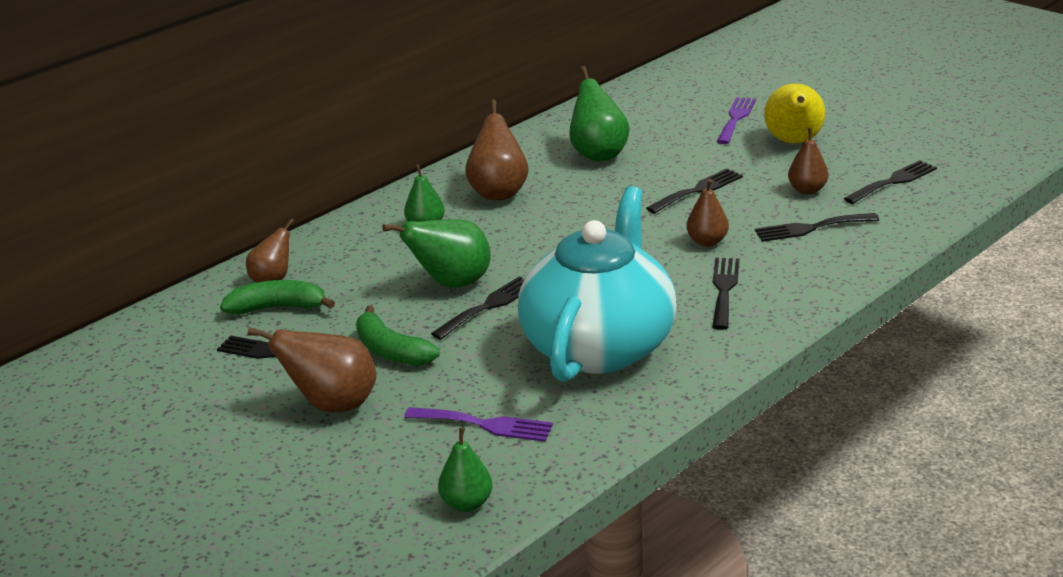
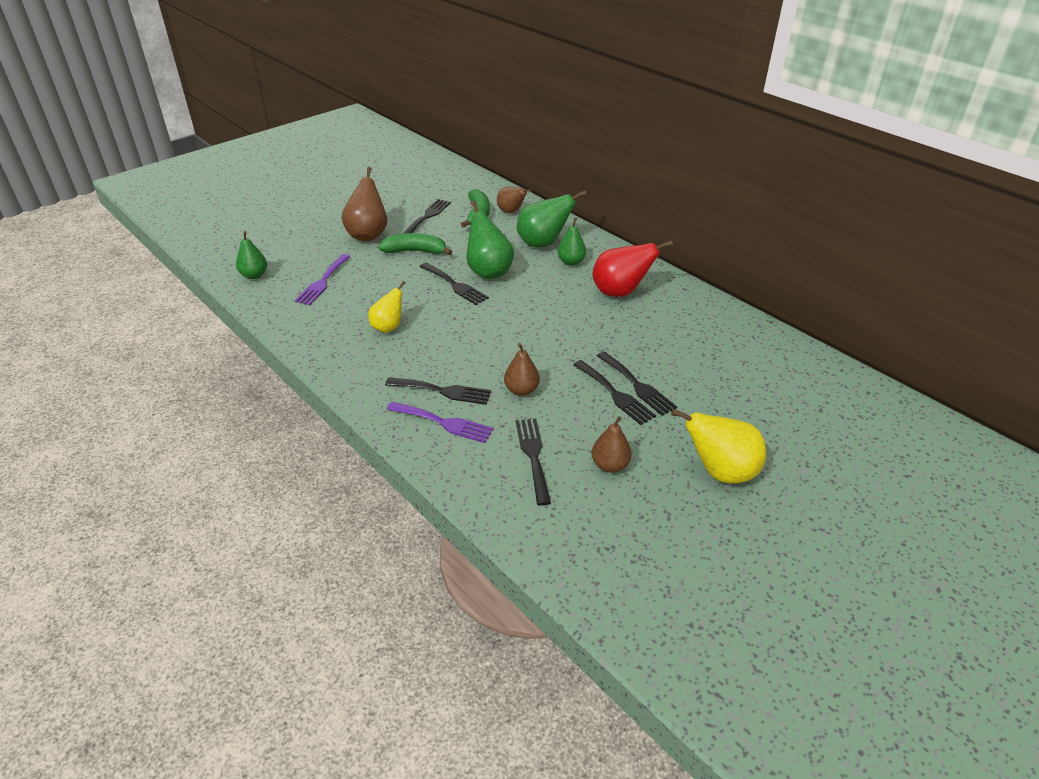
camera: 90 degrees right, 10 degrees up
(391, 351) = (415, 251): green banana -> green banana turned 45 degrees clockwise
(498, 192) = (620, 292): brown pear -> red pear
(598, 154) = (688, 343): green pear -> green pear (543, 243)
(599, 346) = (388, 327): turquoise teapot -> yellow pear
(736, 118) = (775, 436): purple fork -> purple fork (444, 423)
(893, 181) = (624, 535): black fork -> black fork (637, 385)

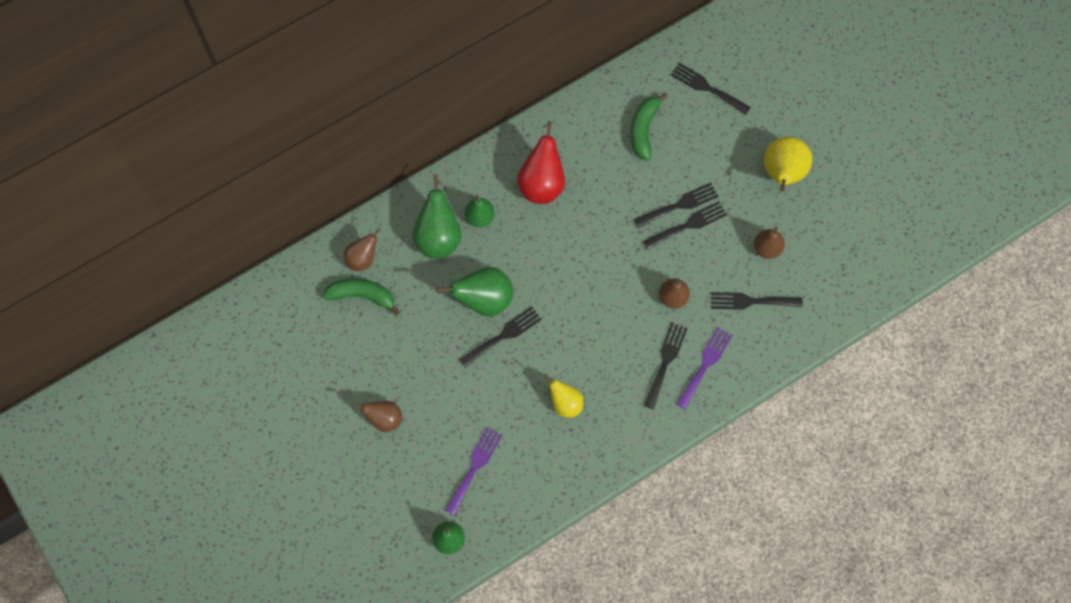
camera: 80 degrees left, 30 degrees up
(323, 282) = (474, 467): purple fork -> purple fork turned 90 degrees counterclockwise
(368, 235) = (384, 419): brown pear -> brown pear, size x0.62
(415, 251) = (430, 370): green banana -> green banana (644, 129)
(427, 216) = (355, 351): black fork -> black fork (707, 88)

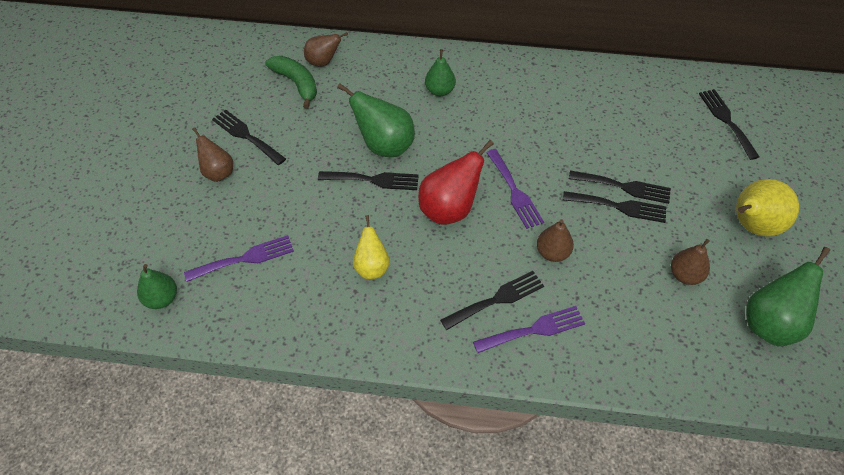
camera: 40 degrees right, 15 degrees down
(438, 238) = (393, 84): green pear -> green pear (770, 323)
(542, 184) = (513, 100): red pear -> red pear (449, 209)
(609, 267) = (514, 191): none -> purple fork
(644, 129) = (639, 116): green banana -> none
(751, 301) = (629, 308): black fork -> black fork (246, 136)

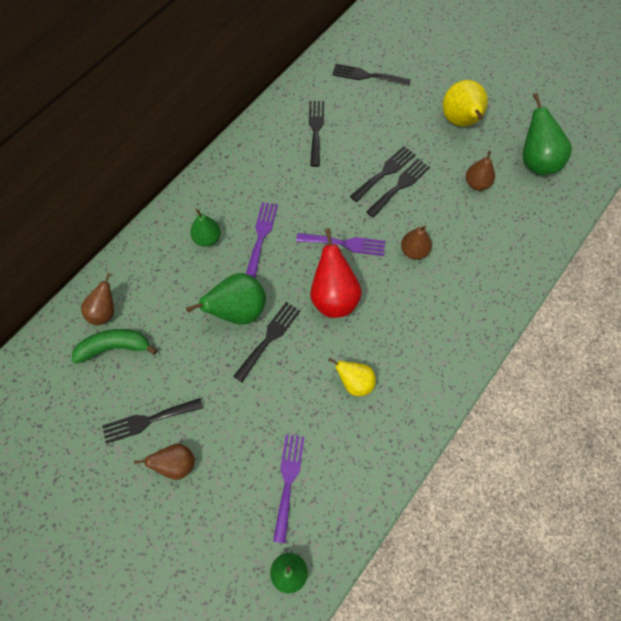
camera: 60 degrees left, 10 degrees up
(497, 299) = (433, 310): black fork -> black fork (316, 130)
(534, 330) = (470, 300): purple fork -> purple fork (261, 236)

